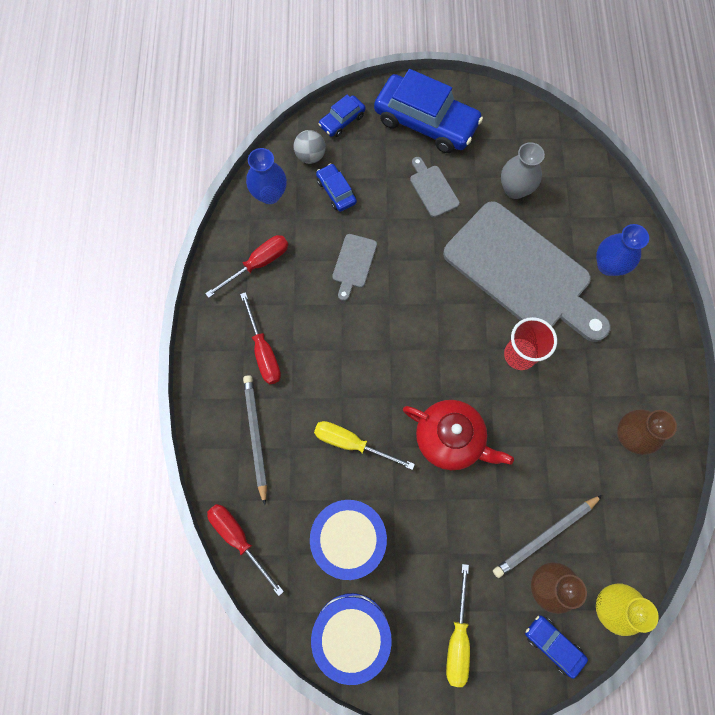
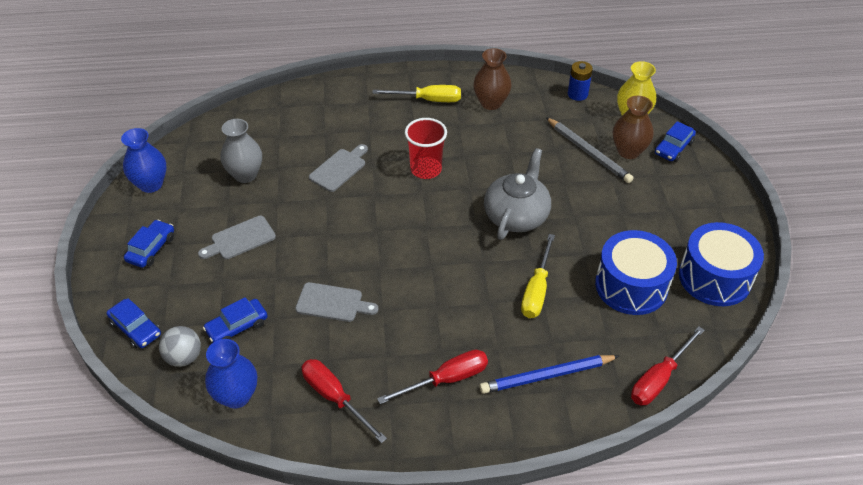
camera: 95 degrees left, 25 degrees down
(256, 436) = (547, 376): grey pencil -> blue pencil
(425, 122) = (151, 249): blue car -> blue car, size x0.47
(450, 439) = (516, 215): red teapot -> grey teapot
(457, 637) = (690, 205): yellow screwdriver -> yellow screwdriver (428, 100)
(522, 272) = (339, 168): grey cutting board -> grey cutting board, size x0.40
(608, 265) = (331, 112): blue vase -> blue vase (151, 184)
(650, 544) = (577, 94): none -> blue battery

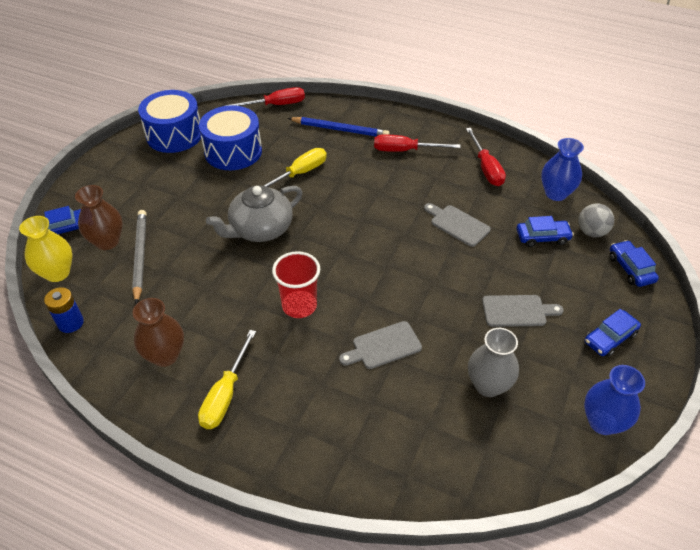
camera: 150 degrees left, 0 degrees up
(428, 100) = (225, 394): yellow screwdriver -> yellow screwdriver turned 105 degrees counterclockwise

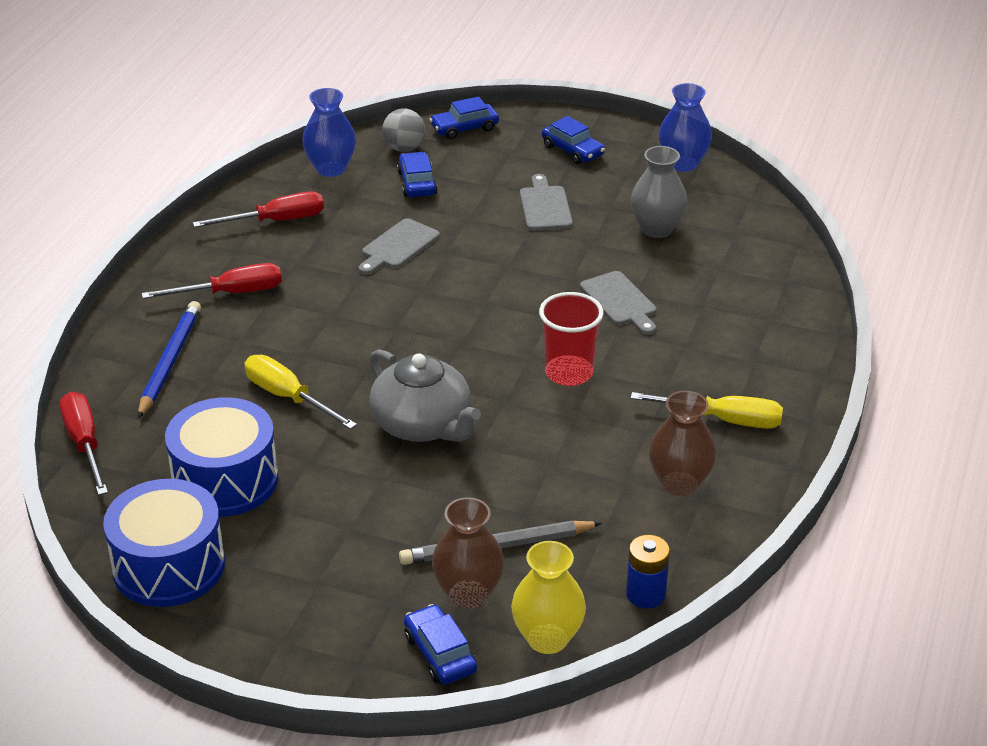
camera: 95 degrees left, 10 degrees down
(405, 150) = (231, 293): red screwdriver -> red screwdriver turned 105 degrees counterclockwise

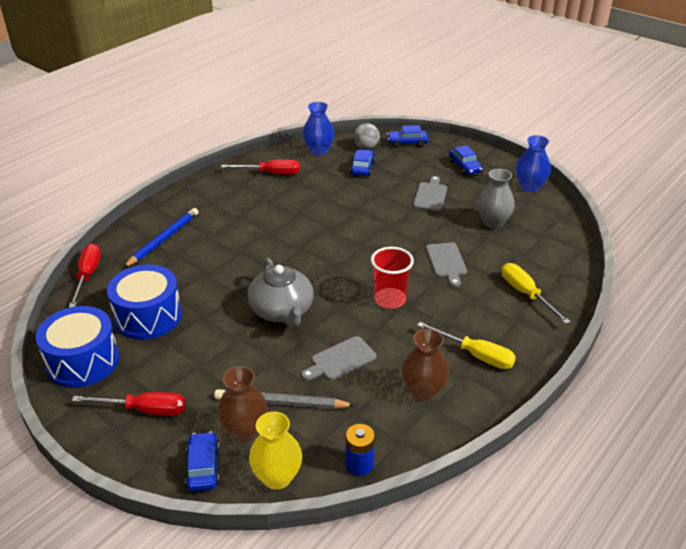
camera: 20 degrees right, 0 degrees up
(231, 293) = (221, 208): red screwdriver -> red screwdriver (144, 410)
(288, 397) = (215, 275): yellow screwdriver -> yellow screwdriver (526, 294)
(398, 246) = (330, 201): grey cutting board -> grey cutting board (340, 360)

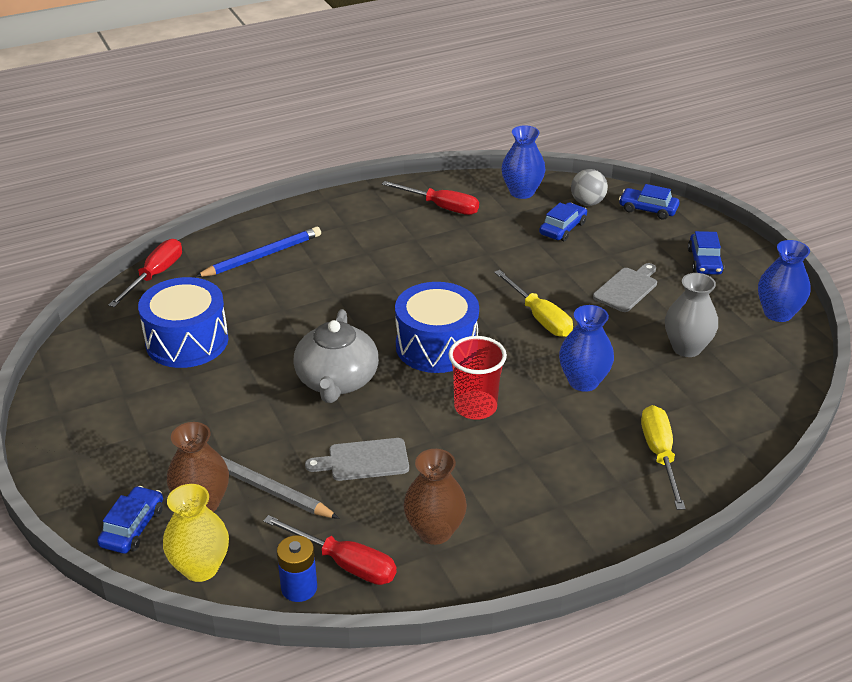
camera: 25 degrees right, 0 degrees up
(83, 361) = (89, 370): blue drum -> blue drum (436, 346)
(144, 410) = (115, 444): red screwdriver -> red screwdriver (345, 563)
(446, 262) = (583, 381): grey cutting board -> blue vase
(475, 355) = (533, 510): yellow screwdriver -> yellow screwdriver (539, 317)

